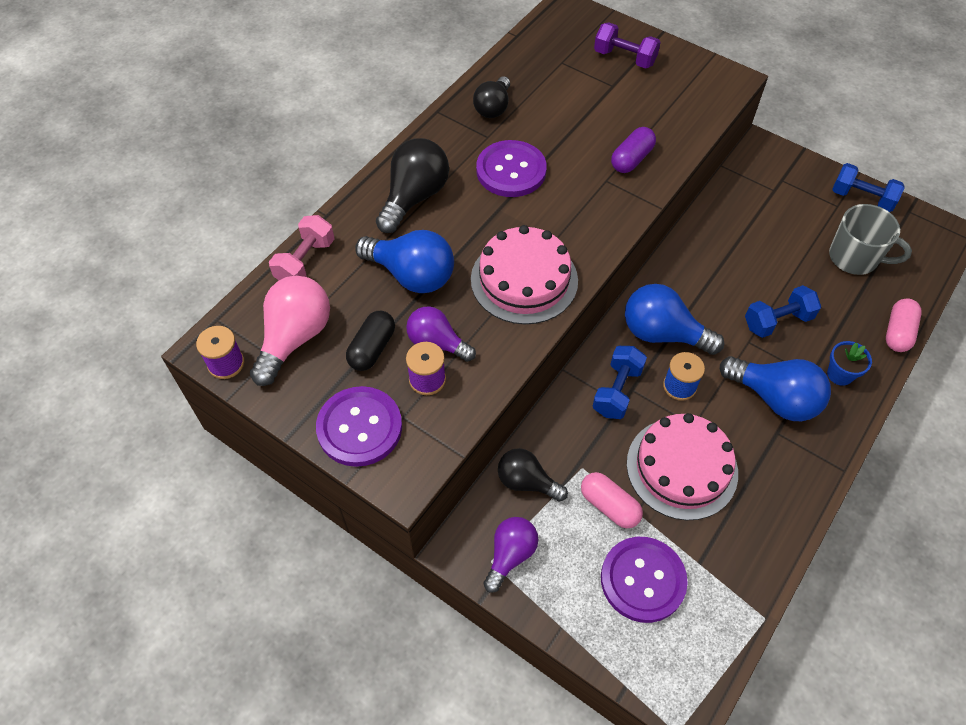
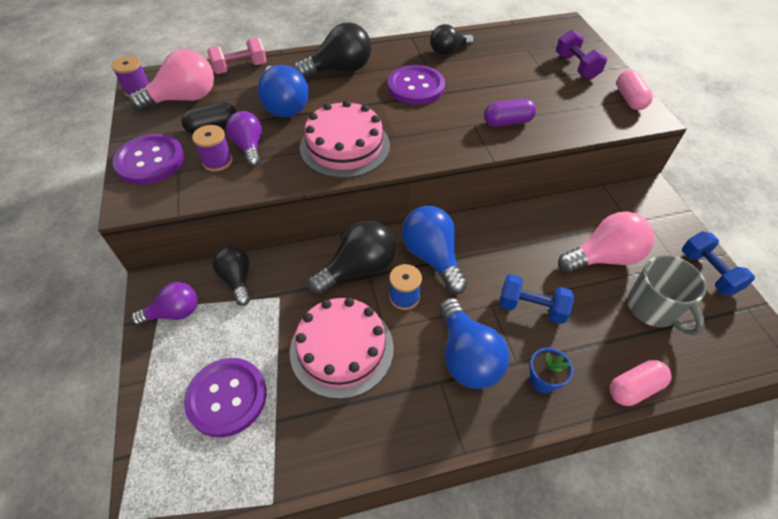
camera: 40 degrees right, 5 degrees down
(609, 506) = (266, 333): pink capsule -> pink capsule (629, 99)
(617, 391) = (358, 269): blue dumbbell -> black light bulb
(784, 237) = (603, 257): none -> pink light bulb

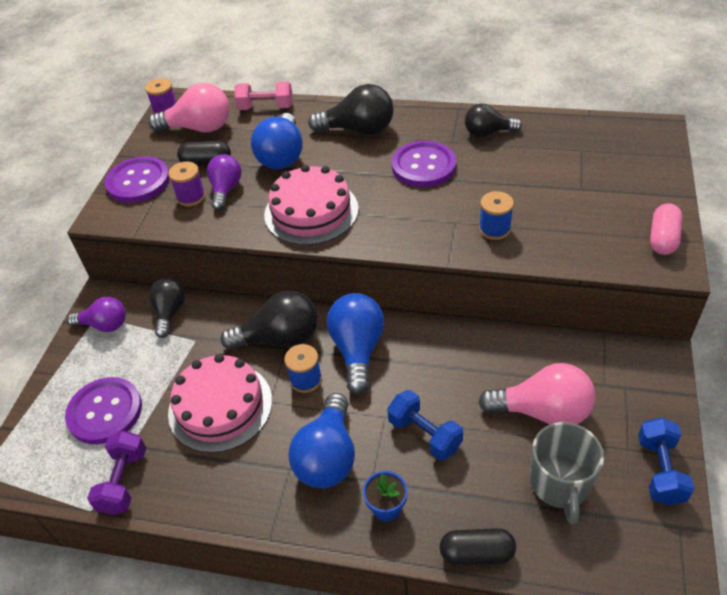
camera: 30 degrees right, 5 degrees down
(507, 122) = (494, 229): purple capsule -> blue spool
(576, 67) = (626, 184): purple dumbbell -> purple dumbbell (124, 481)
(634, 388) = (477, 553): pink capsule -> black capsule

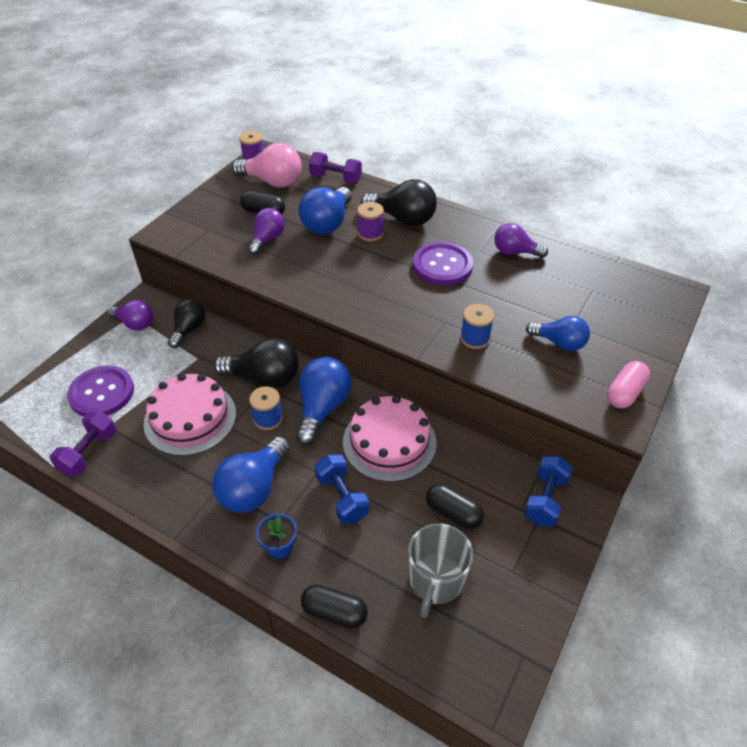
camera: 15 degrees right, 0 degrees up
(138, 182) = (202, 213): purple button -> none
(191, 197) = (237, 237): purple spool -> purple spool (370, 233)
(266, 107) = (336, 179): pink dumbbell -> purple dumbbell
(311, 211) = (326, 277): pink cake -> pink cake (389, 442)
(488, 133) = (515, 252): black light bulb -> purple light bulb
(542, 411) = (453, 513): pink light bulb -> black capsule
(577, 209) = (559, 343): none -> blue light bulb
(660, 470) = (532, 601): blue dumbbell -> blue dumbbell (545, 499)

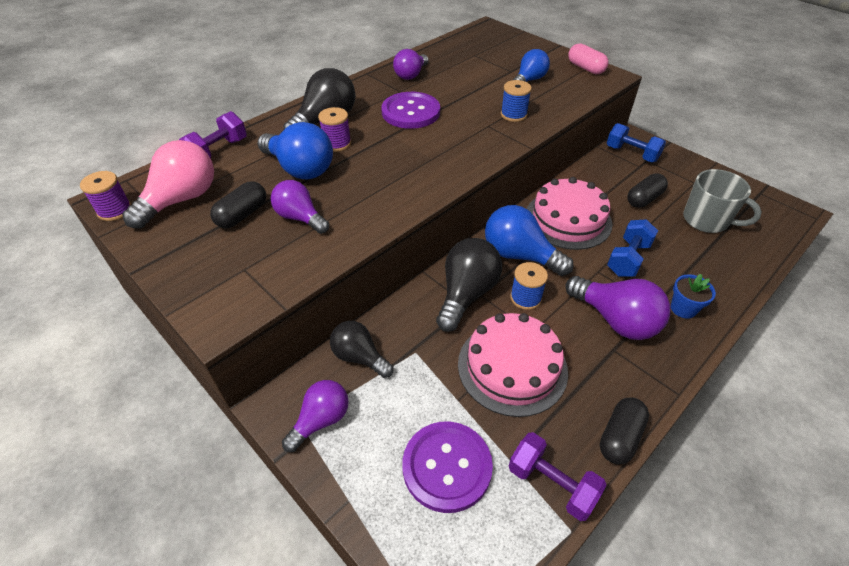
camera: 75 degrees left, 0 degrees up
(254, 488) = (615, 320): blue light bulb -> purple light bulb
(334, 612) = (744, 282): black capsule -> black capsule (620, 437)
(342, 497) = (628, 259): blue dumbbell -> blue dumbbell turned 45 degrees counterclockwise

